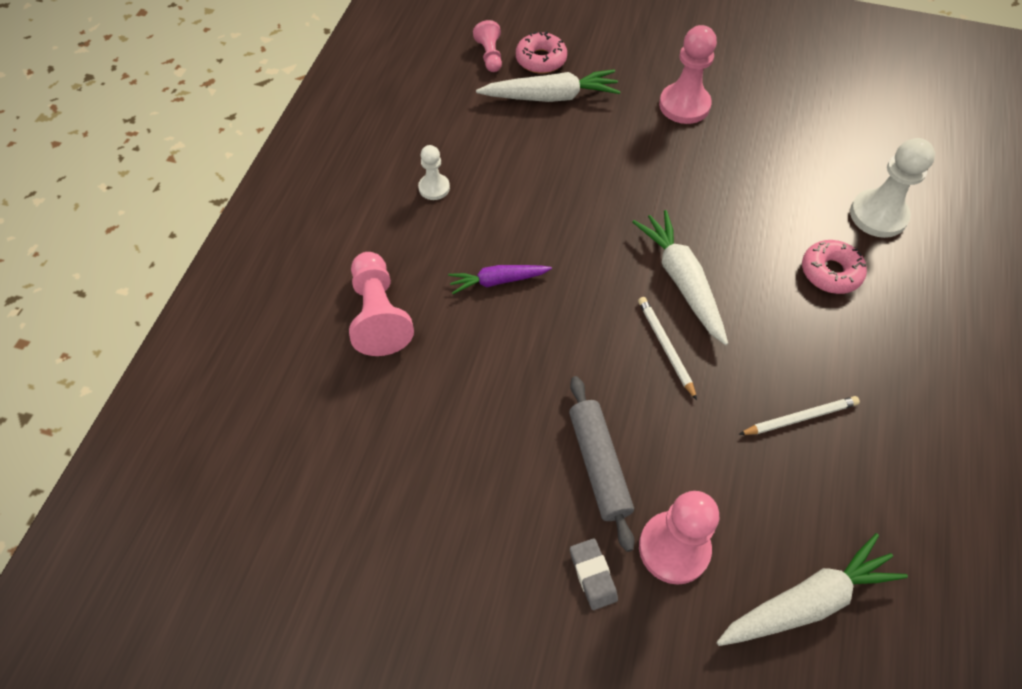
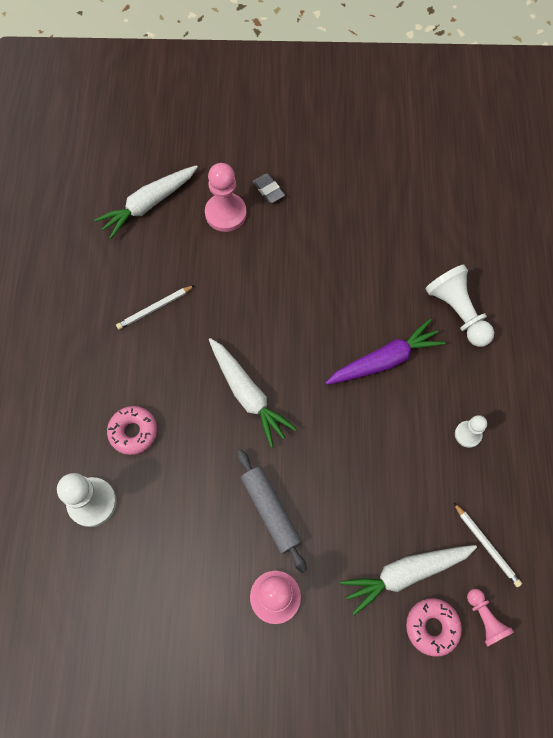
camera: 165 degrees right, 10 degrees up
(379, 315) = (457, 312): pink pawn -> white pawn
(498, 281) = (384, 360): purple carrot -> purple carrot, size x1.60
(599, 465) = (279, 248): grey rolling pin -> grey rolling pin (270, 511)
(665, 347) = (251, 337): white pencil -> white pencil (486, 545)

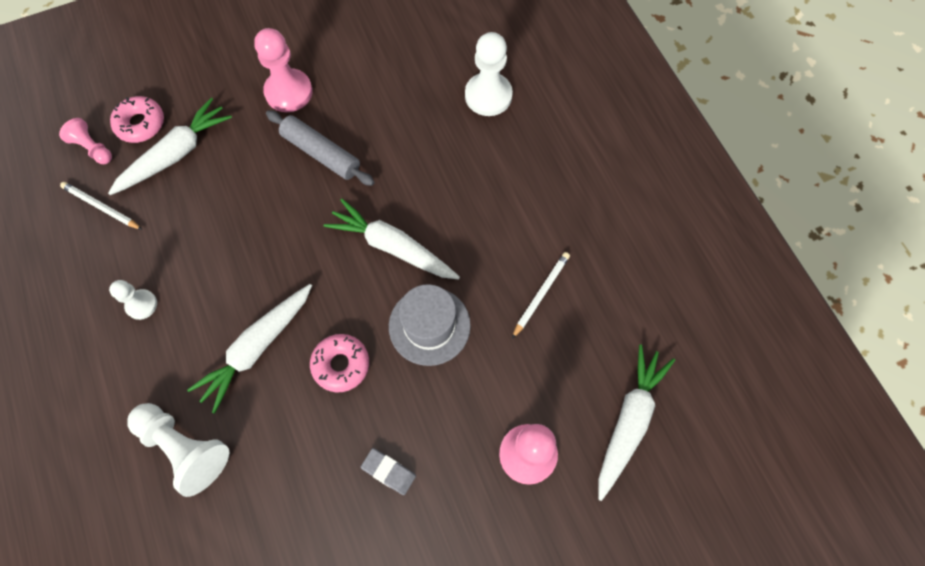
camera: 155 degrees right, 0 degrees up
(133, 432) = (487, 165): pink donut -> pink donut (341, 365)
(249, 321) = (429, 326): none -> grey hat
(268, 190) = (491, 517): grey eraser -> grey eraser (388, 472)
(384, 360) = (257, 348): purple carrot -> white carrot

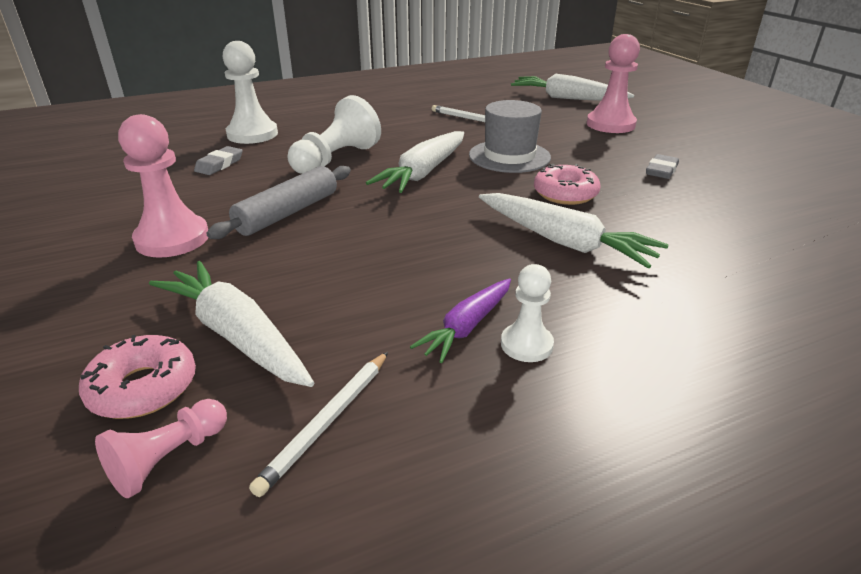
camera: 90 degrees left, 35 degrees down
(164, 273) = (467, 326): none -> purple carrot
(184, 448) = (721, 284): white pawn -> white pawn (336, 159)
(415, 87) = (219, 164): none -> grey eraser

